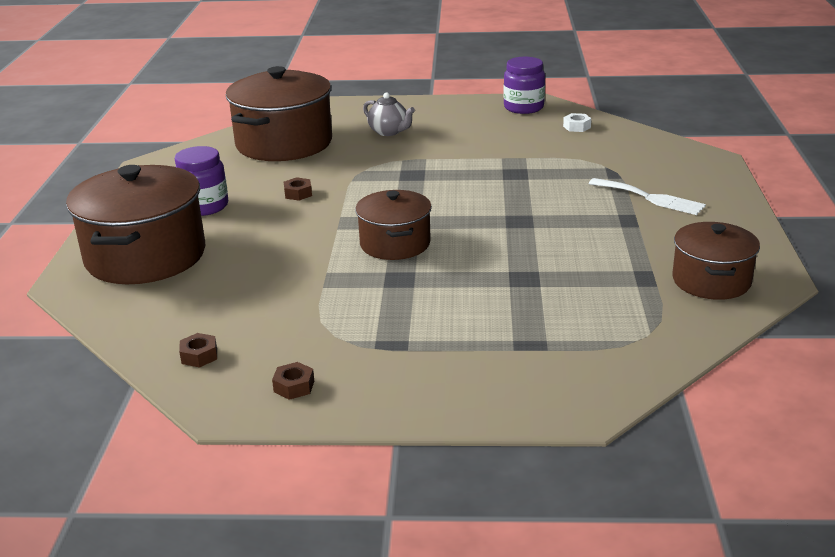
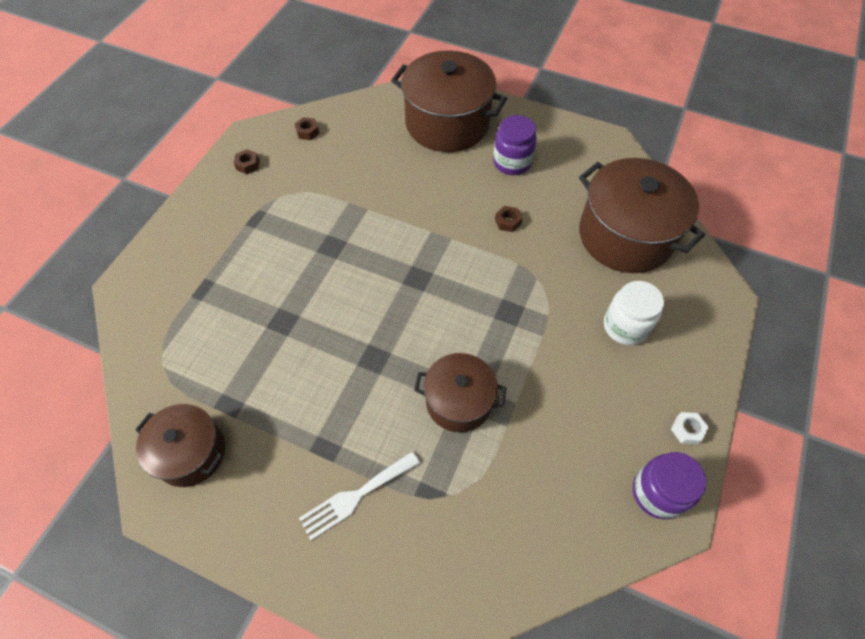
camera: 110 degrees right, 30 degrees up
(389, 132) = (625, 326): grey teapot -> white jar
(395, 244) = (384, 259): brown pot -> brown pot (459, 401)
(577, 127) = (571, 524): white nut -> white nut (687, 430)

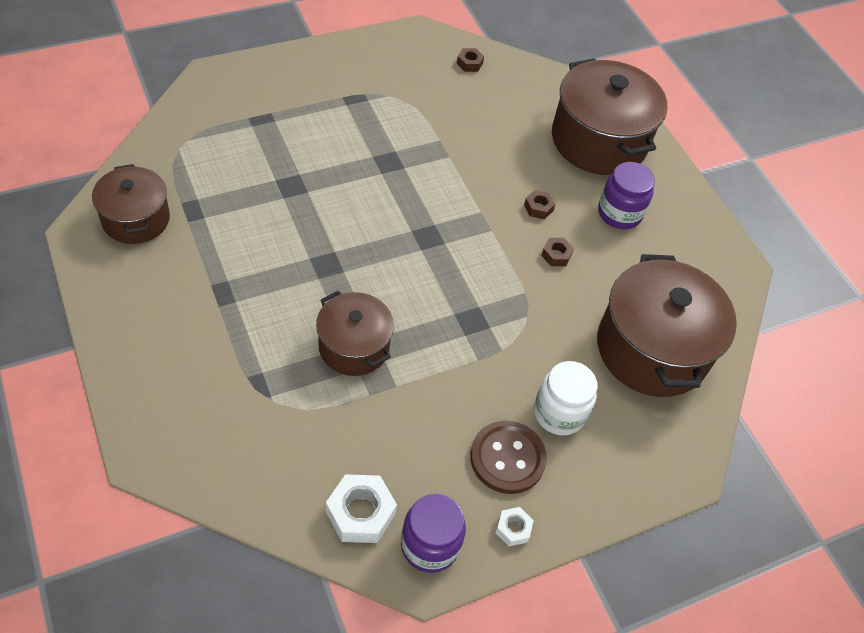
camera: 35 degrees right, 5 degrees down
(248, 165) = (393, 55): brown nut -> brown nut (538, 208)
(356, 496) = (208, 341): white fork -> none
(595, 516) = (360, 513): none -> white nut
(632, 386) = (507, 458): none -> brown button

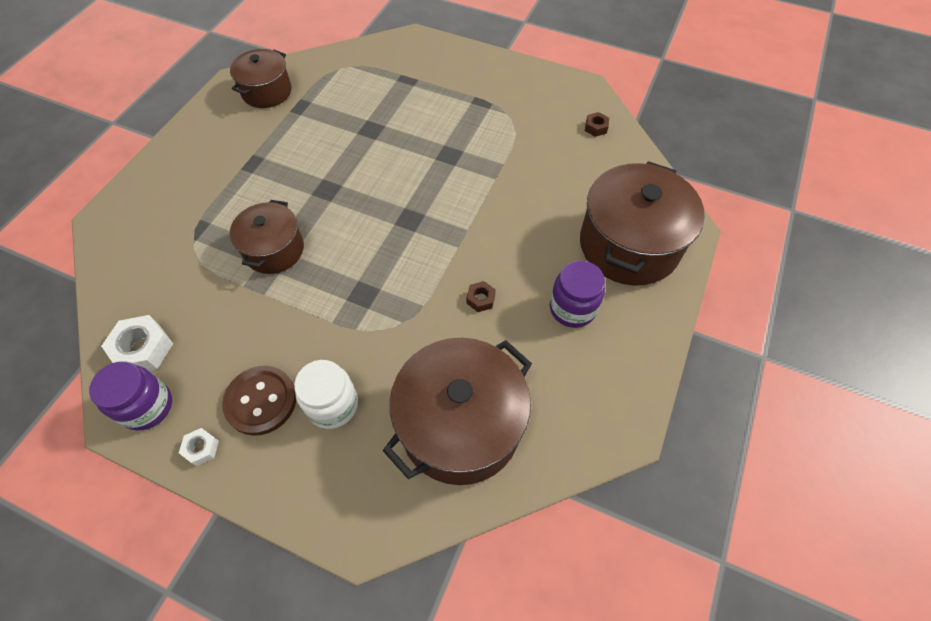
camera: 55 degrees right, 5 degrees up
(538, 208) = (513, 257): brown nut -> none

